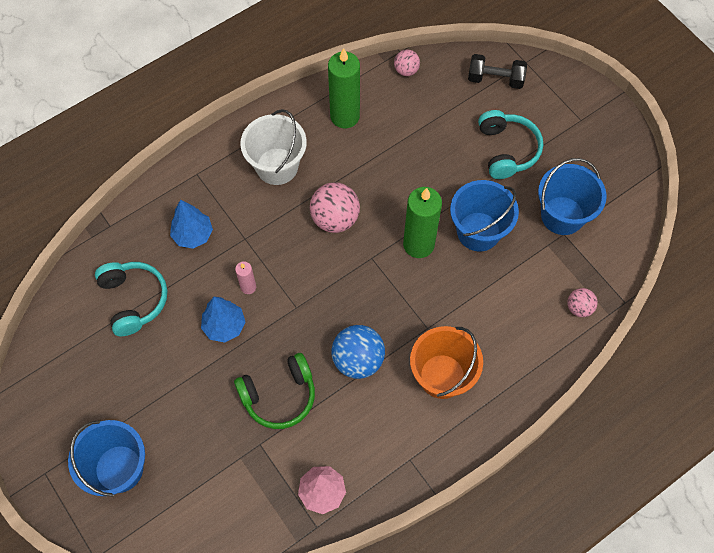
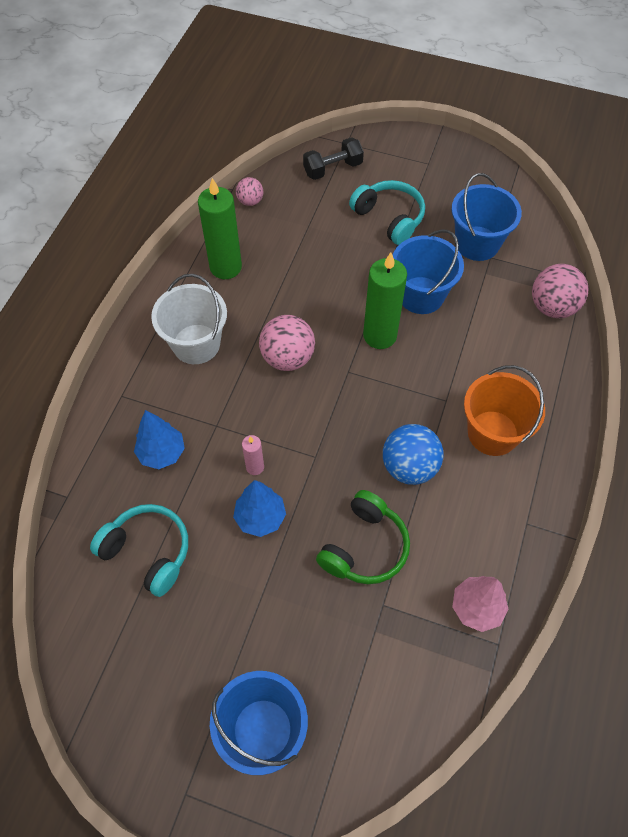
camera: 35 degrees left, 5 degrees down
(579, 308) = (552, 307): pink ball -> pink ball, size x1.77

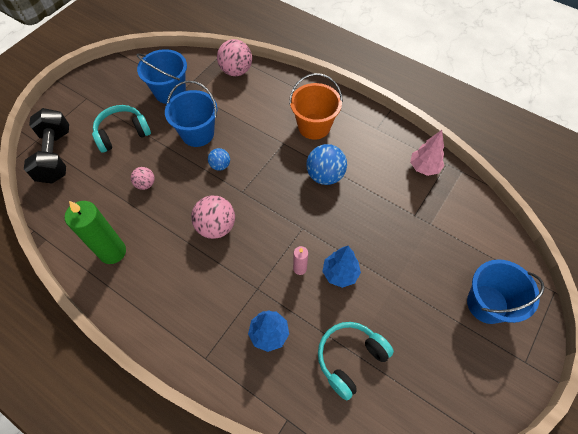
camera: 75 degrees left, 0 degrees up
(196, 344) = (178, 289): white bucket -> none
(250, 201) = (54, 220): pink ball -> pink ball (145, 184)
(333, 169) = (55, 156): black dumbbell -> black dumbbell, size x1.53
(364, 547) = (375, 215): green headphones -> none
(380, 335) = (220, 165): green candle -> blue ball

